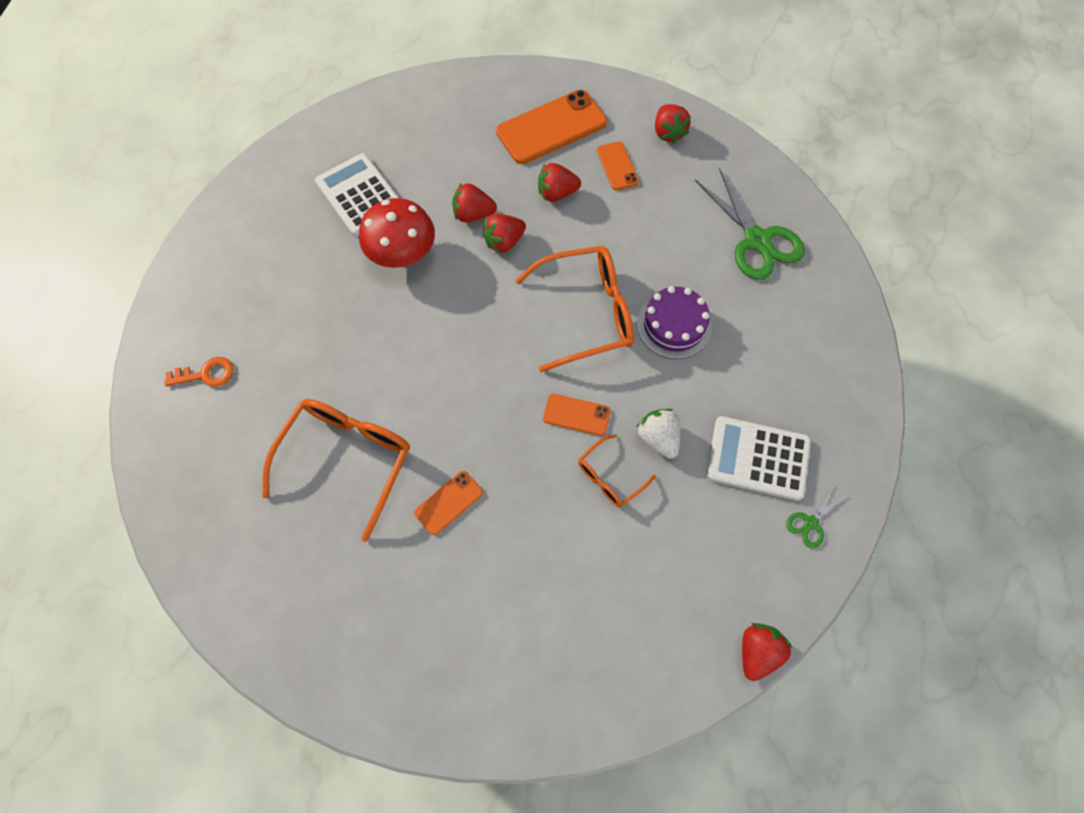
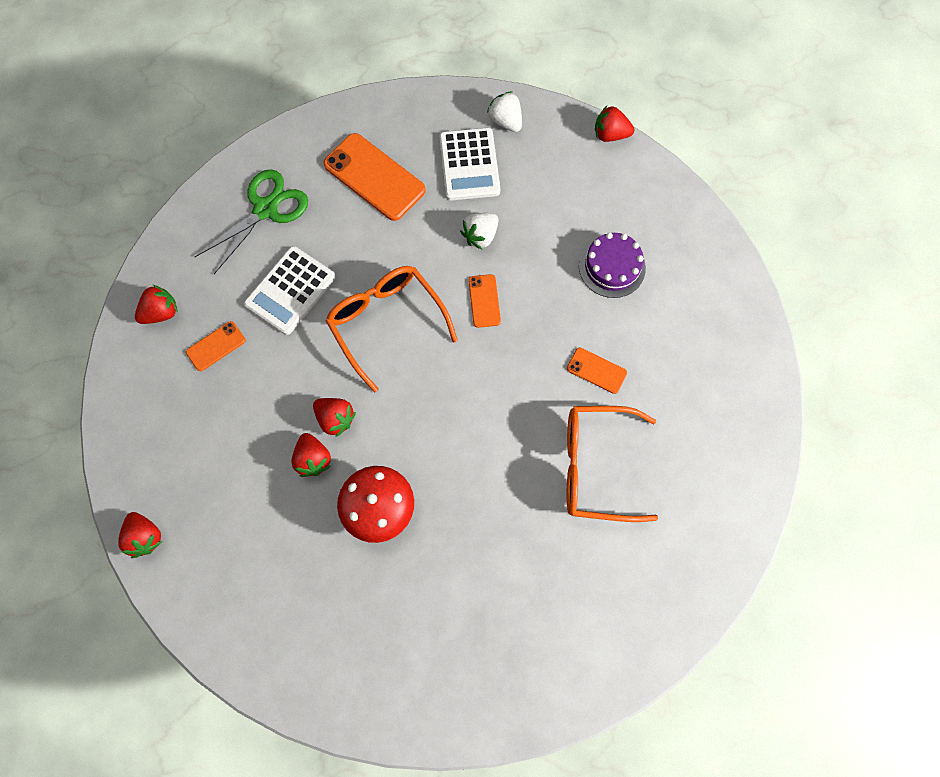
camera: 110 degrees left, 5 degrees up
(206, 374) = (571, 634): orange key -> none
(360, 195) = (325, 581): white calculator -> white calculator (290, 291)
(551, 127) = (183, 423): orange phone -> orange phone (374, 177)
(557, 193) = (265, 390): red strawberry -> red strawberry (145, 537)
(609, 477) = (526, 261): orange glasses -> none
(674, 325) = (374, 252): purple cake -> purple cake (612, 267)
(810, 523) = (505, 121): green scissors -> white strawberry

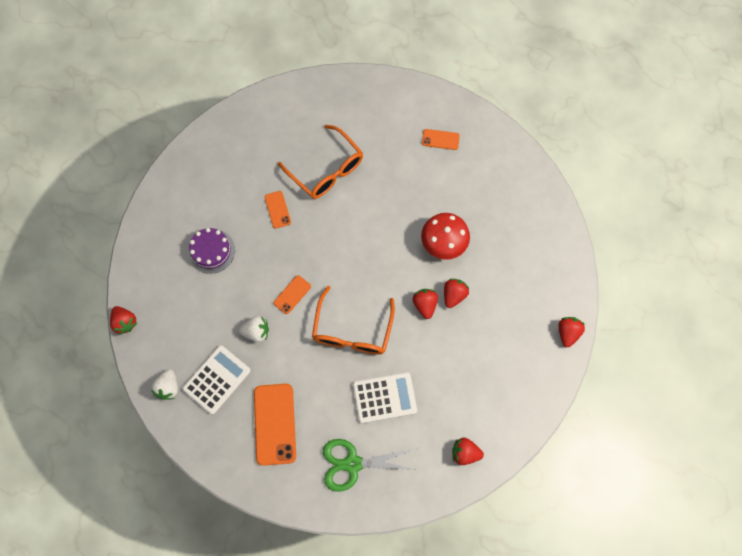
camera: 135 degrees left, 0 degrees up
(216, 346) = (451, 403): orange phone -> orange phone (440, 139)

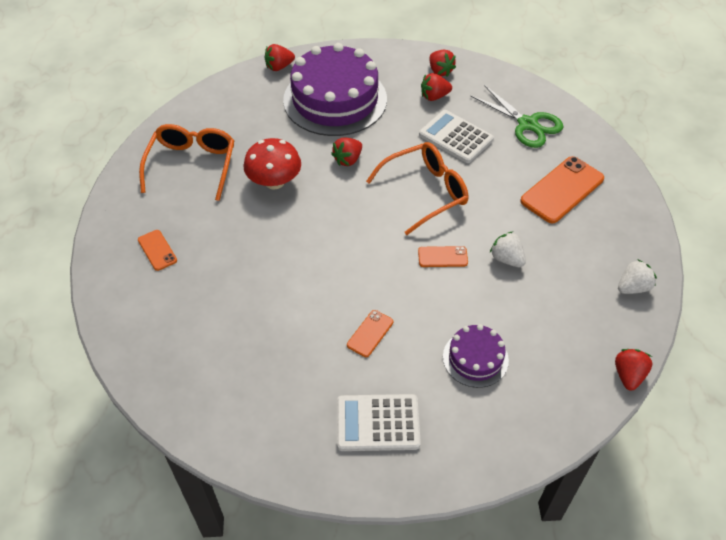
camera: 130 degrees left, 20 degrees down
(217, 379) = (581, 256): white calculator -> white calculator (377, 423)
(326, 170) = (282, 322): orange glasses -> orange glasses (192, 165)
(453, 295) = (318, 147): red strawberry -> red strawberry (434, 96)
(495, 345) = (335, 99): none -> purple cake

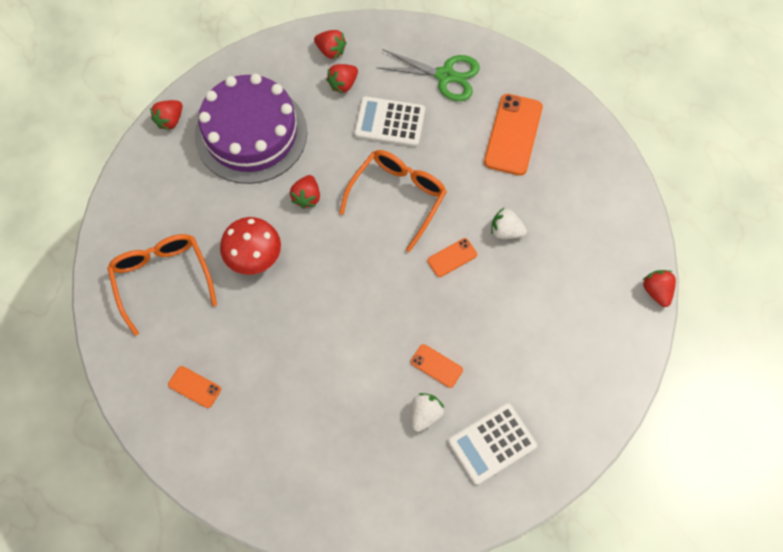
camera: 30 degrees left, 15 degrees up
(370, 333) = (436, 366): orange phone -> orange phone turned 60 degrees counterclockwise
(475, 358) = (534, 341): purple cake -> none
(633, 287) = (619, 206): white strawberry -> white strawberry (425, 414)

